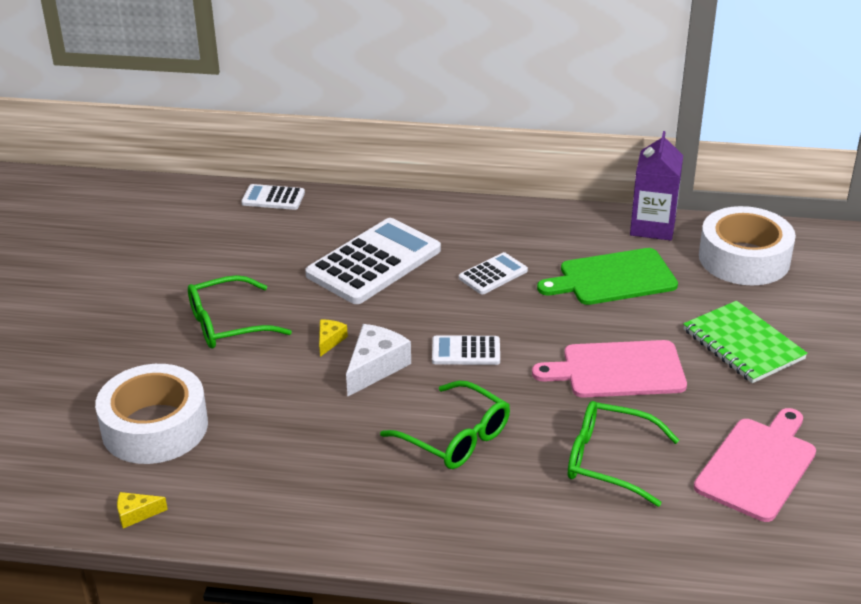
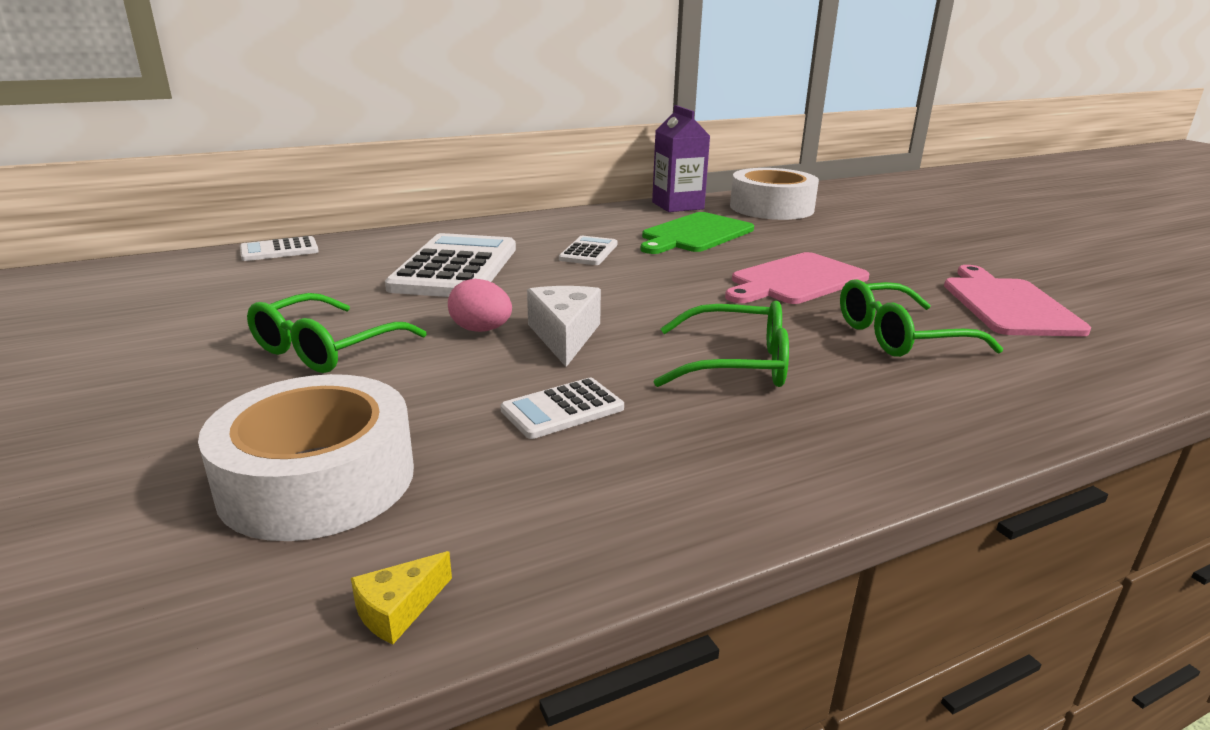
camera: 35 degrees left, 10 degrees down
(329, 340) = (481, 330): yellow cheese -> pink egg
(466, 351) = (642, 302): white calculator -> white calculator (562, 409)
(743, 344) = (856, 245): green notebook -> none

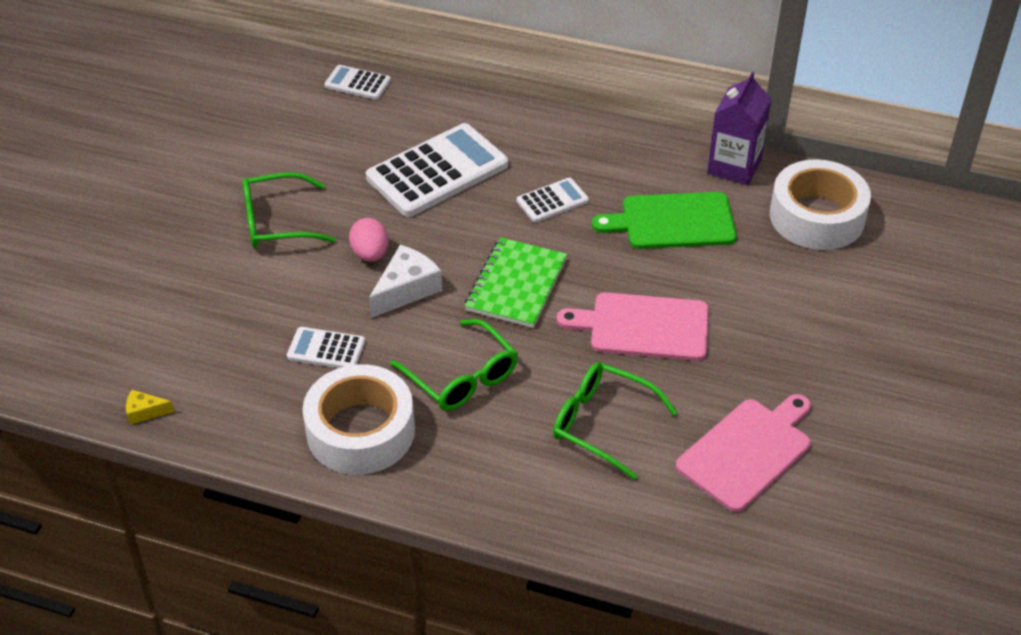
camera: 45 degrees right, 20 degrees up
(317, 479) = (182, 324): white tape -> white tape (360, 431)
(657, 297) = (516, 285): none -> green notebook

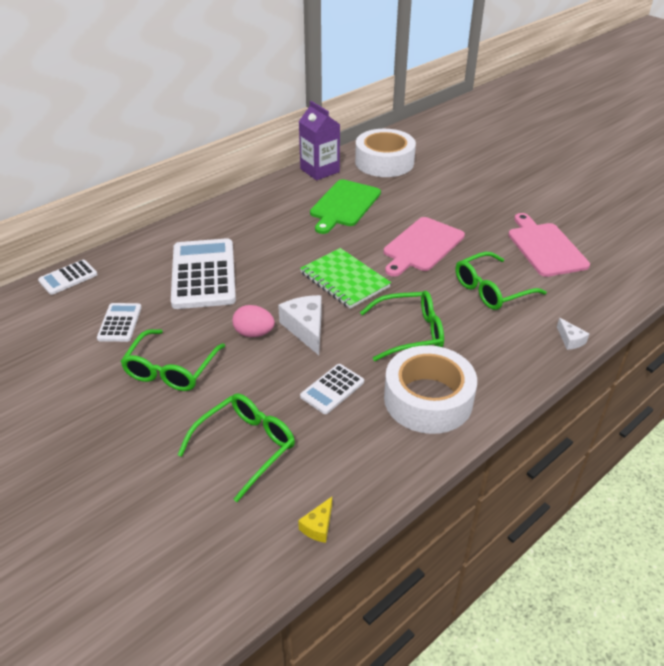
camera: 60 degrees left, 5 degrees down
(210, 321) = (246, 446): none -> green glasses
(552, 201) = (282, 239): white calculator -> white calculator (120, 323)
(556, 530) = (570, 340): none -> white cheese

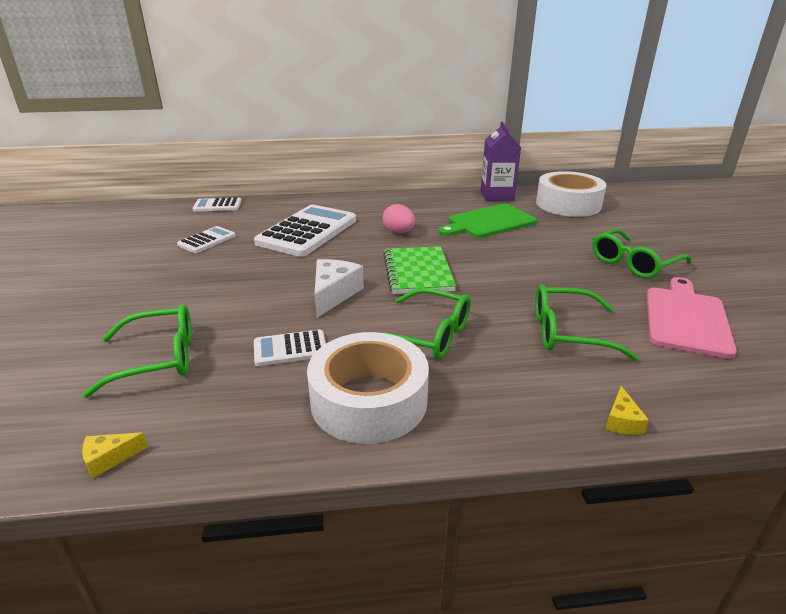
camera: 35 degrees right, 10 degrees down
(171, 370) = (192, 281): green glasses -> green glasses (633, 263)
(254, 333) = (287, 281): pink egg -> pink egg (399, 232)
(422, 246) = (530, 272): pink cutting board -> none
(570, 340) = (622, 421): white cheese -> yellow cheese

